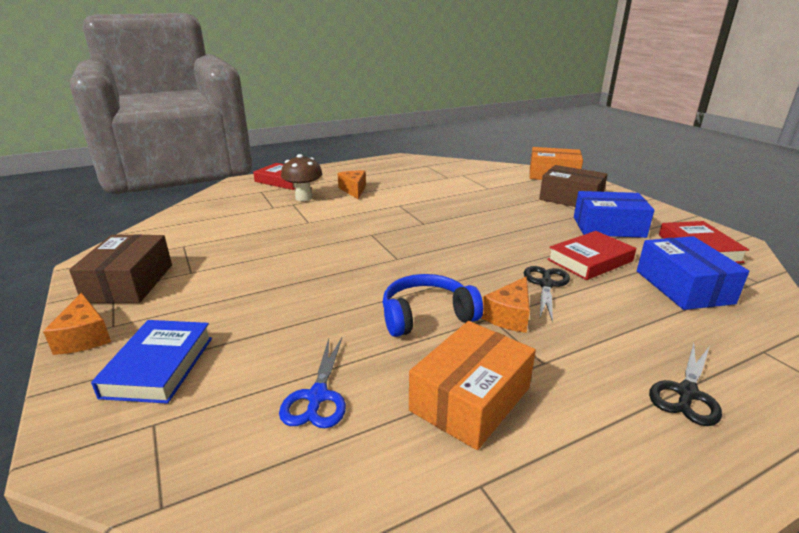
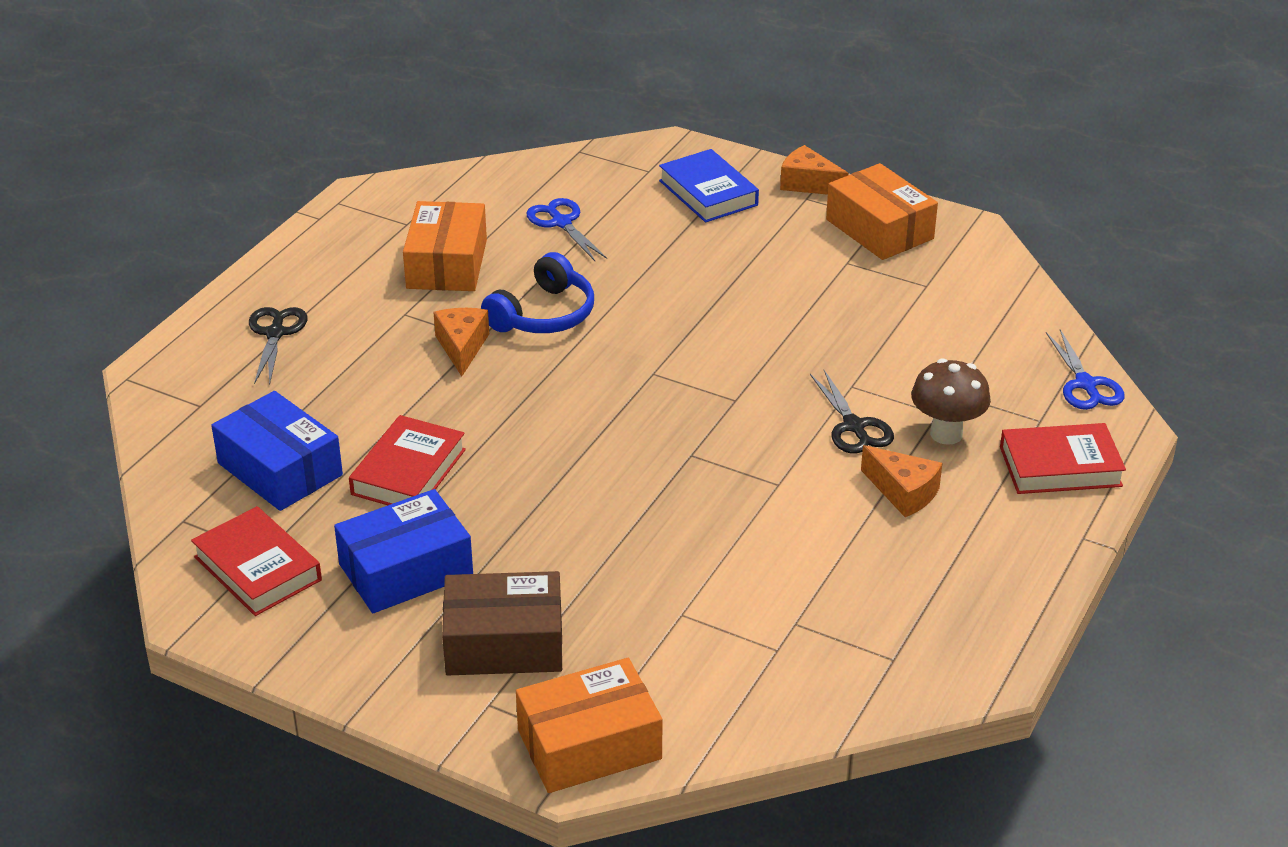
camera: 145 degrees right, 10 degrees up
(129, 283) = (879, 229): brown box -> orange box
(219, 194) = (1085, 384): none -> blue scissors
(546, 284) = (446, 405): black scissors -> black scissors (854, 427)

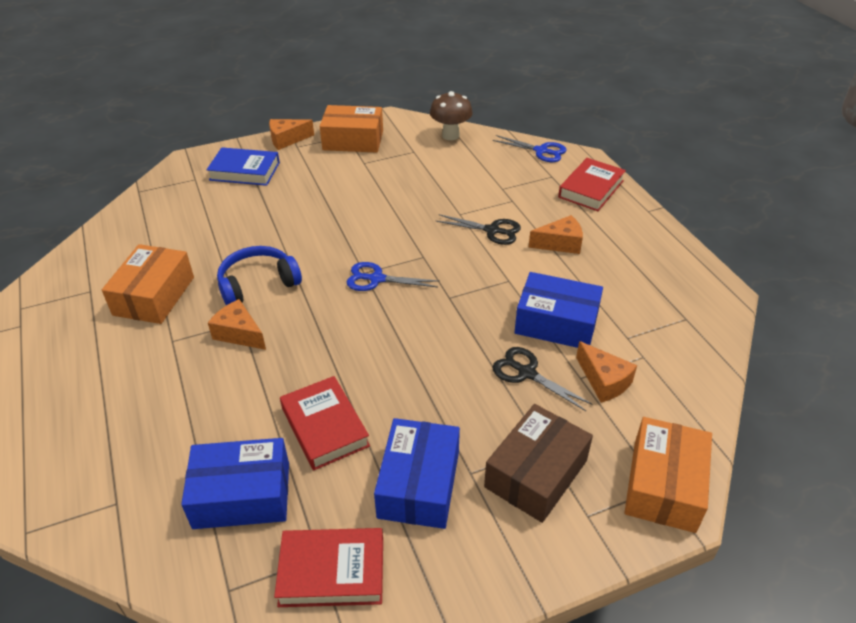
camera: 50 degrees left, 5 degrees up
(275, 333) = (100, 414): black scissors -> black scissors (527, 373)
(447, 264) = (154, 296): orange box -> orange box turned 60 degrees clockwise
(544, 315) = (258, 284): blue headphones -> blue headphones turned 105 degrees counterclockwise
(561, 222) = (188, 232): blue scissors -> blue scissors (376, 279)
(697, 634) = (604, 381): none -> orange cheese
(750, 555) = (556, 323): none -> blue box
(946, 434) = (531, 207): brown mushroom -> brown mushroom (450, 135)

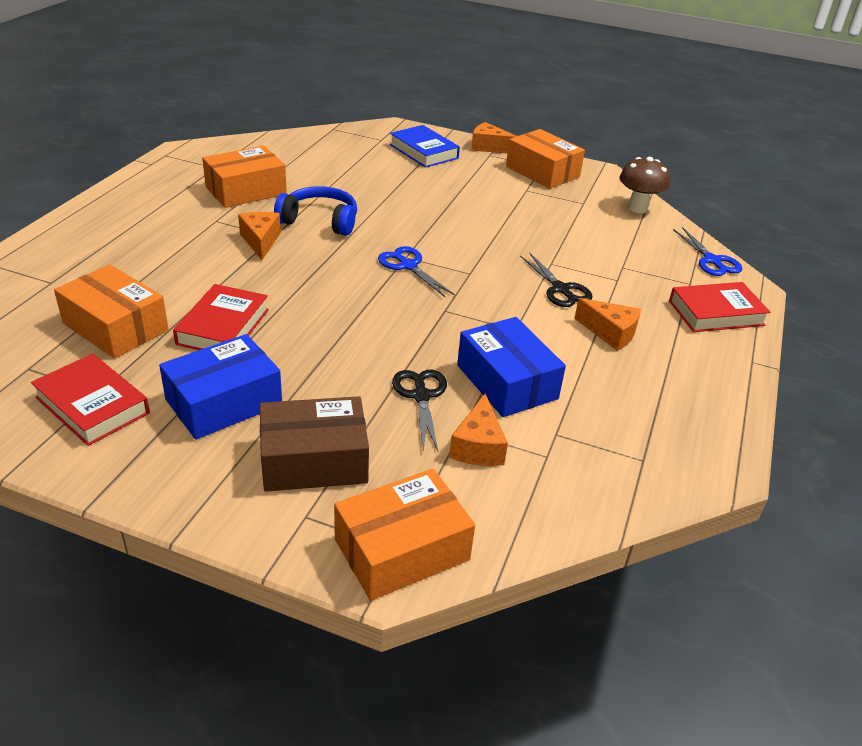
camera: 40 degrees right, 5 degrees down
(242, 495) = (115, 327): blue box -> orange box

